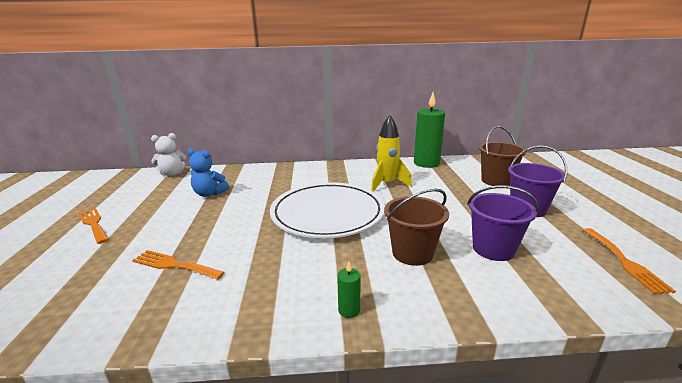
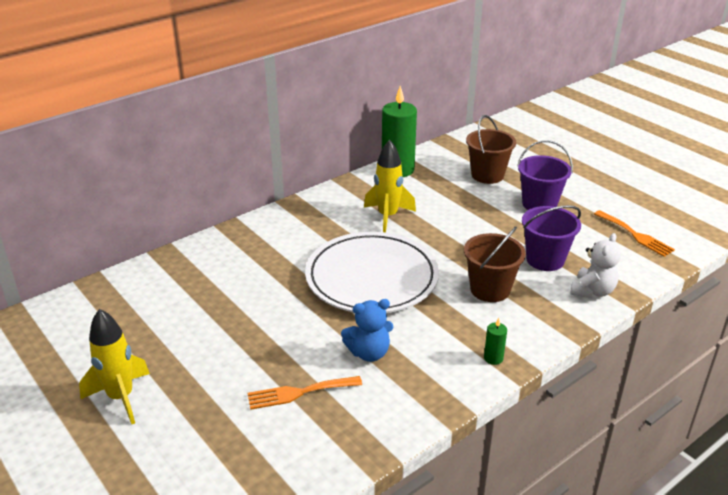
camera: 35 degrees left, 10 degrees up
(93, 224) = (121, 397): orange fork -> yellow rocket
(172, 174) = (94, 295): white teddy bear -> white teddy bear (592, 291)
(209, 193) = (200, 304): blue teddy bear -> blue teddy bear (369, 353)

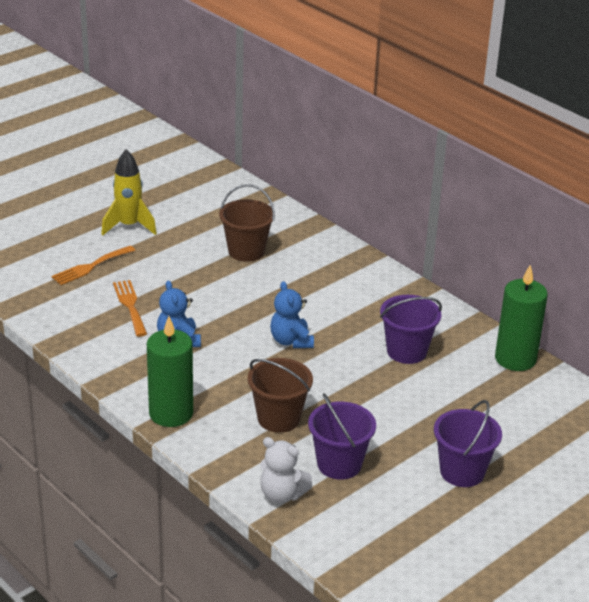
camera: 85 degrees right, 0 degrees up
(371, 278) = (291, 341): white plate -> blue teddy bear
(388, 217) = (406, 351): yellow rocket -> purple bucket
(487, 175) = (524, 432): brown bucket -> brown bucket (246, 251)
(493, 358) = (171, 413): green candle -> green candle, size x2.34
(635, 235) = (405, 550): orange fork -> orange fork (90, 267)

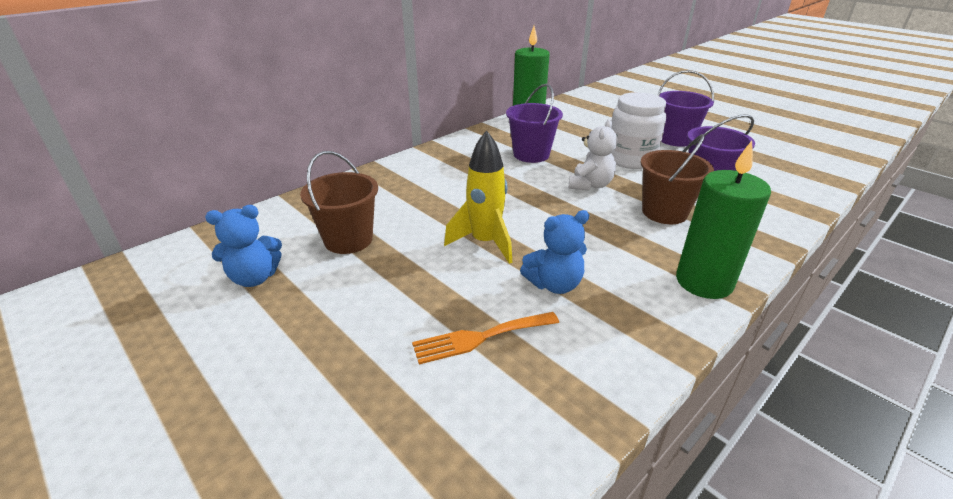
camera: 90 degrees left, 0 degrees up
(90, 267) = (363, 401): orange fork -> none
(129, 226) = (239, 359): yellow rocket -> yellow rocket (485, 243)
(282, 494) = (773, 209): white teddy bear -> white teddy bear (590, 185)
(291, 341) = (532, 207): blue teddy bear -> blue teddy bear (254, 278)
(398, 421) = (630, 159): none -> white jar

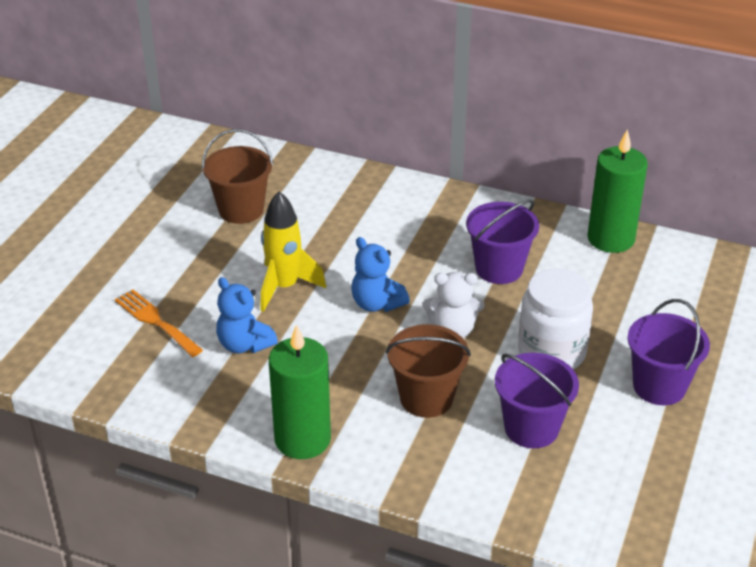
camera: 65 degrees right, 5 degrees up
(254, 278) = (165, 187): blue teddy bear -> blue teddy bear (377, 303)

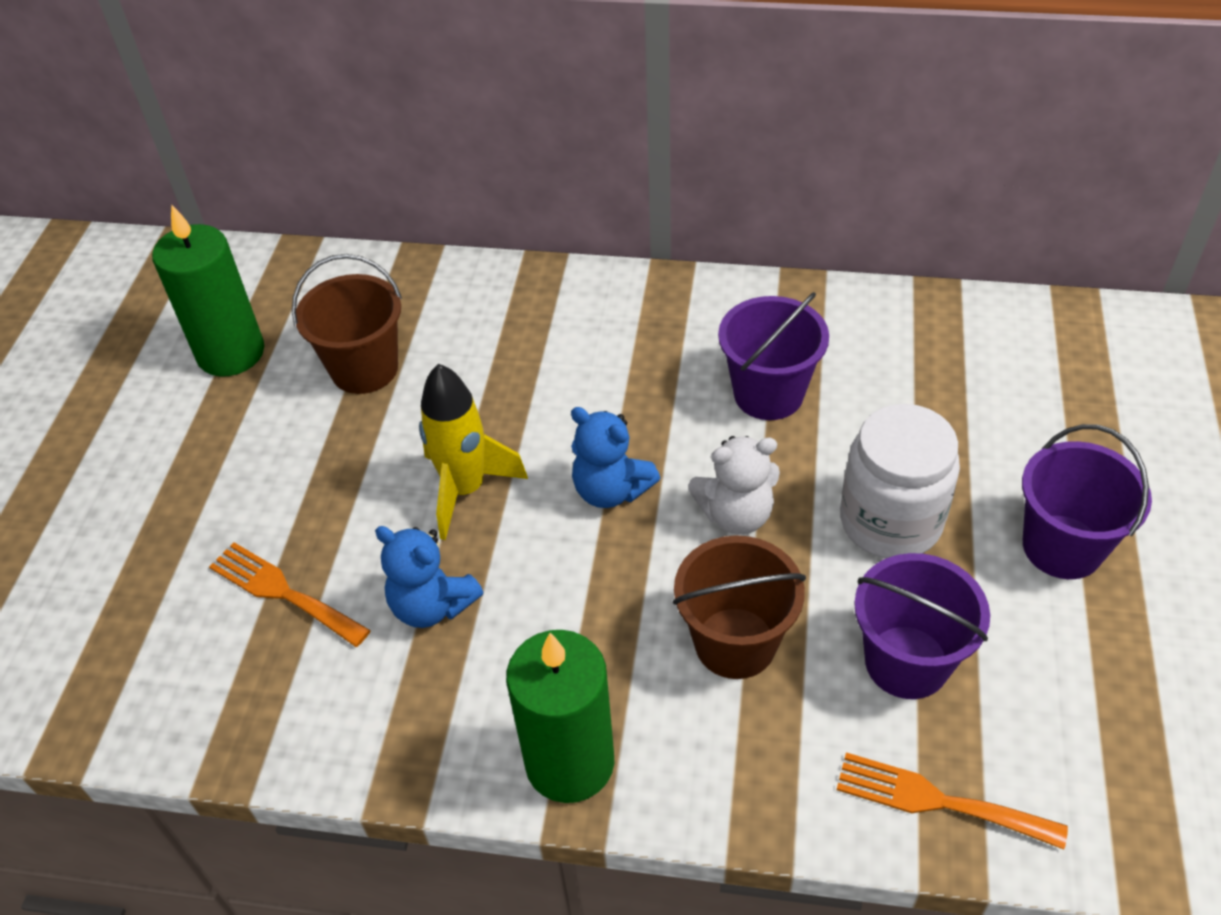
camera: 10 degrees left, 10 degrees up
(522, 501) = (938, 801): none -> orange fork
(611, 239) = (907, 313): green candle -> green candle (231, 353)

